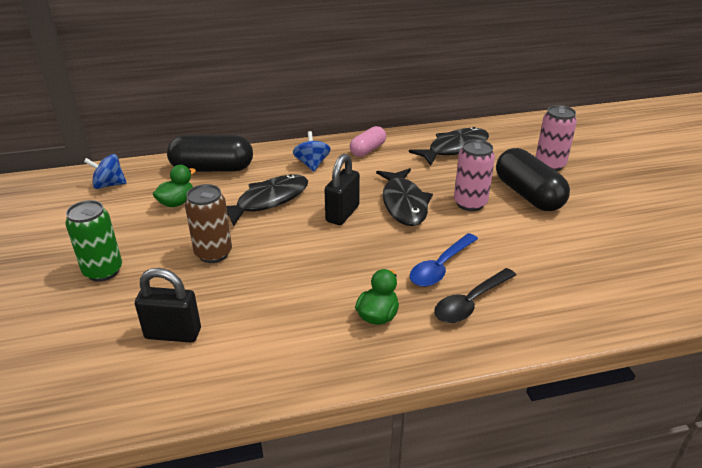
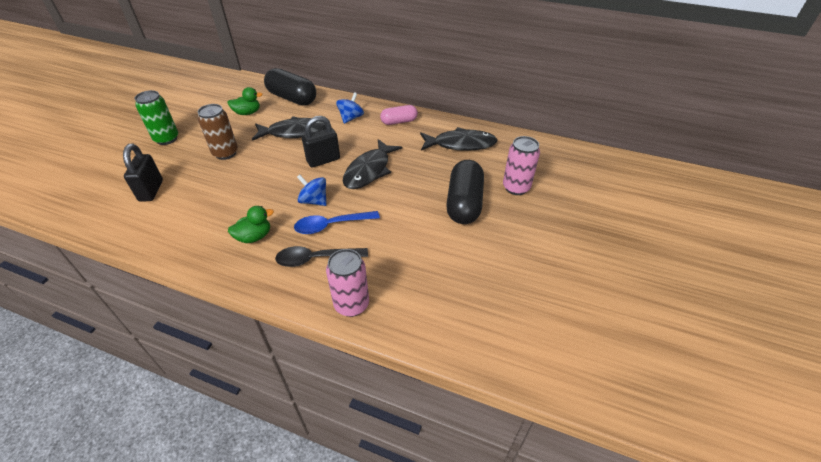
camera: 35 degrees right, 10 degrees up
(109, 185) = (230, 87): blue spinning top -> blue spinning top (314, 201)
(173, 334) = (151, 191): black padlock -> black padlock turned 45 degrees clockwise
(470, 203) = (413, 190): pink can -> pink can (351, 304)

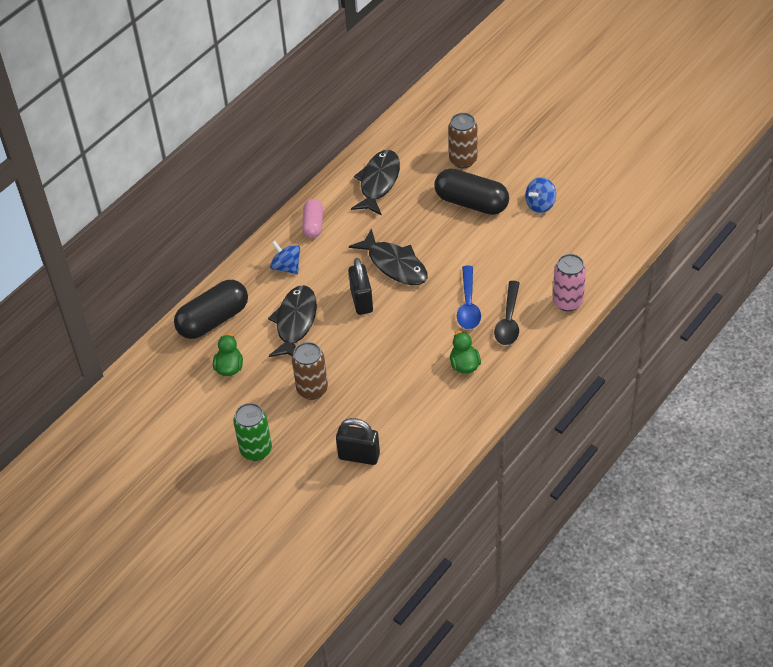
camera: 70 degrees left, 5 degrees up
(314, 201) = (427, 315): blue spinning top -> blue spinning top (540, 204)
(516, 187) = (463, 160): pink can -> brown can

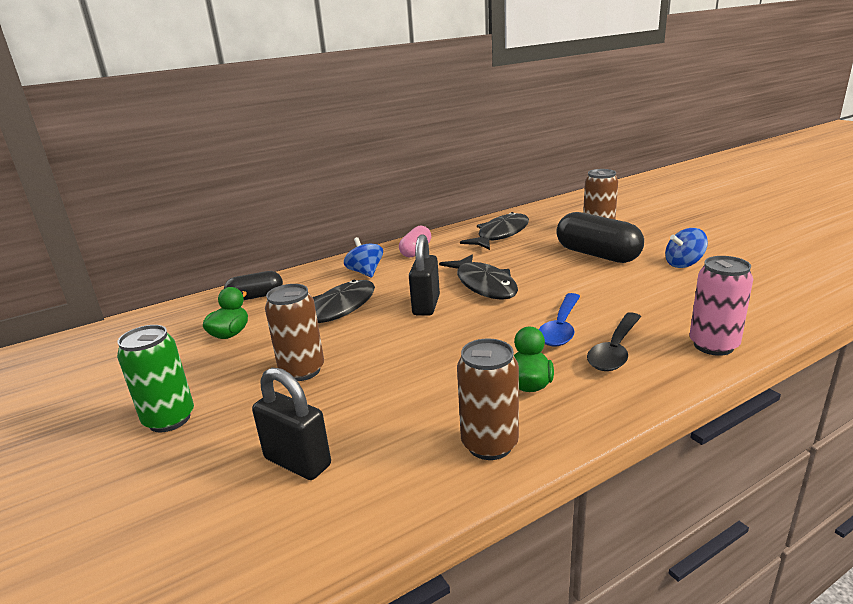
camera: 20 degrees right, 25 degrees down
(213, 320) = (256, 297): black capsule -> black capsule, size x0.59
(458, 416) = (489, 444): none -> brown can

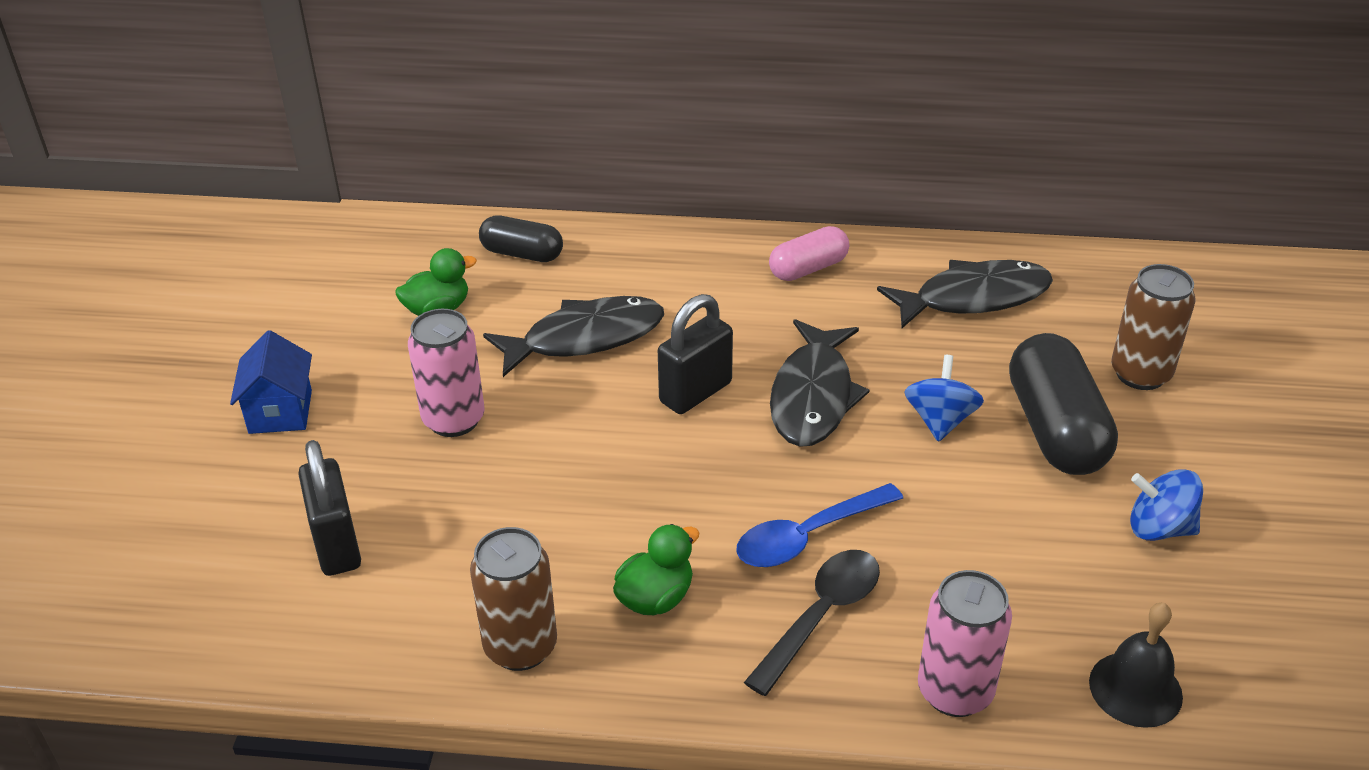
camera: 35 degrees right, 15 degrees up
(169, 419) = (280, 412): green can -> blue house
(302, 371) = (453, 420): brown can -> pink can
(365, 272) = (693, 279): blue spinning top -> blue spinning top (940, 420)
(615, 350) = (821, 615): black spoon -> black spoon turned 150 degrees clockwise
(768, 309) = (1135, 689): none -> black bell

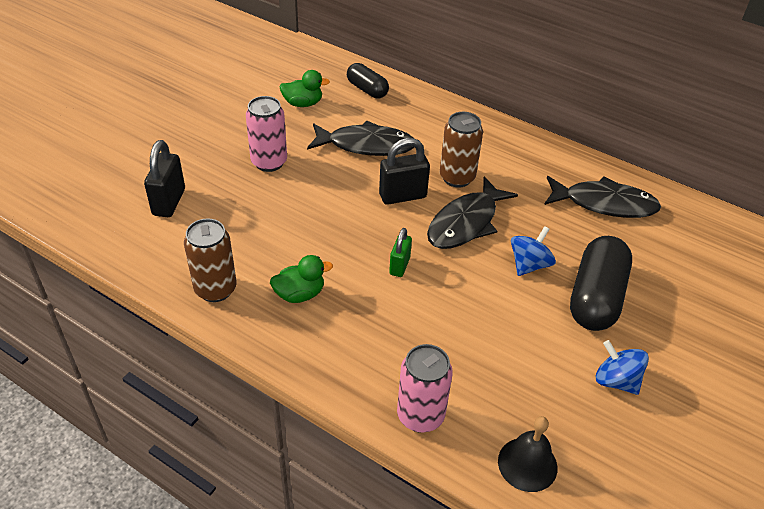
camera: 25 degrees right, 5 degrees up
(280, 412) = (191, 127): blue house -> none
(768, 495) = (399, 266): none -> green padlock
(808, 268) = (517, 152): pink capsule -> none
(808, 536) = (404, 297): blue spoon -> none
(821, 615) = (379, 342): black spoon -> none
(1140, 374) = (676, 287): brown can -> brown can (457, 177)

